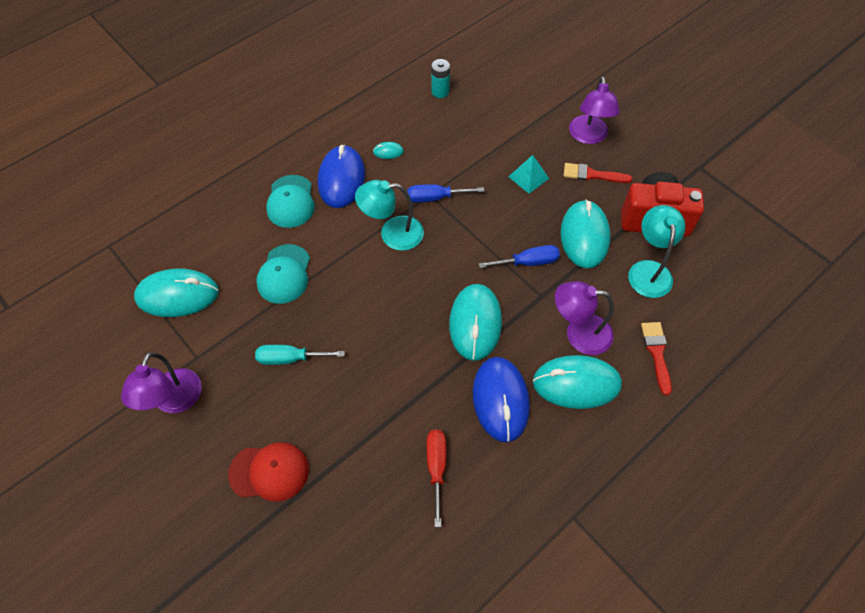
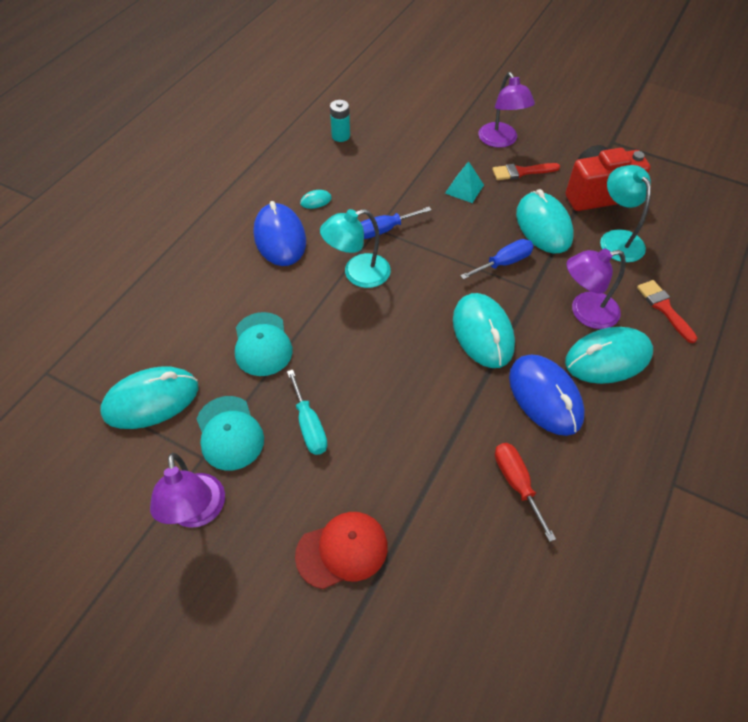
camera: 20 degrees left, 5 degrees down
(290, 201) = (236, 273): turquoise cap -> turquoise cap (229, 433)
(290, 358) = (309, 425): turquoise screwdriver -> turquoise screwdriver turned 90 degrees counterclockwise

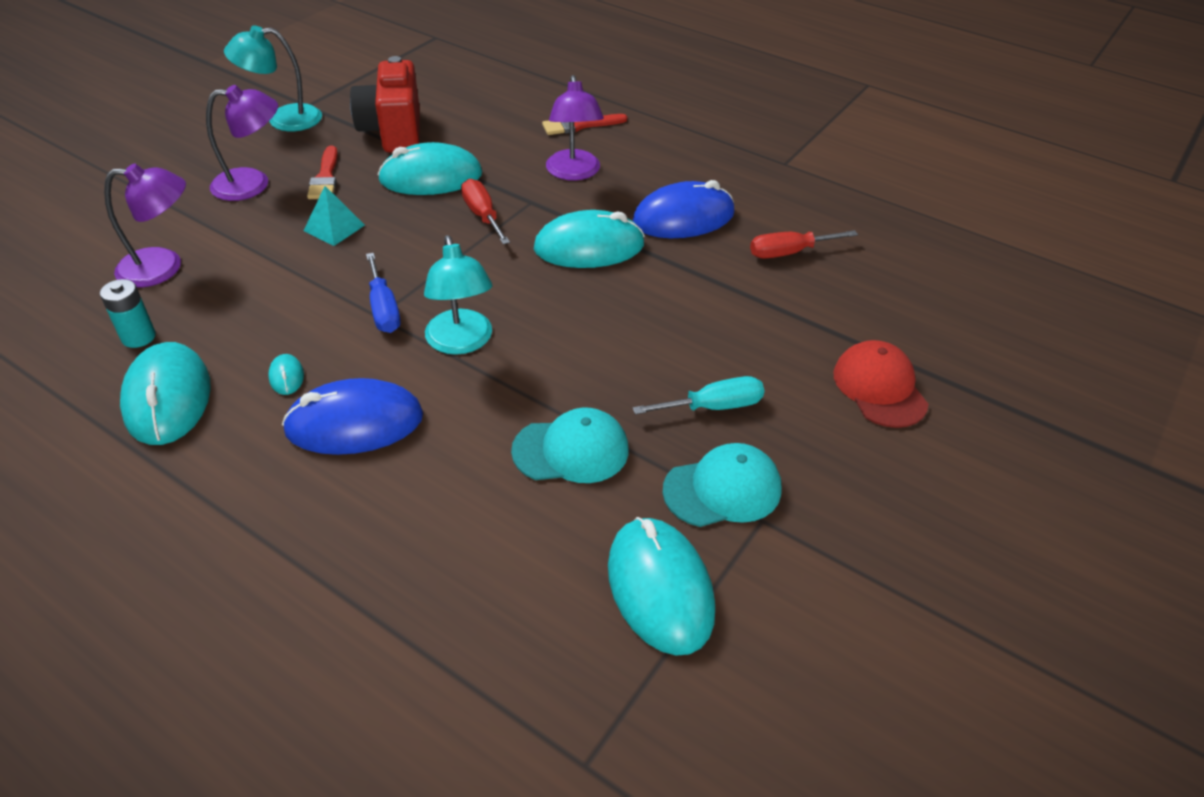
camera: 85 degrees left, 10 degrees down
(197, 512) = (845, 524): purple lamp -> purple lamp (163, 267)
(504, 263) = (482, 215): blue screwdriver -> red screwdriver
(607, 358) = (638, 170): turquoise mouse -> turquoise mouse (168, 398)
(617, 239) = (472, 133): turquoise lamp -> turquoise lamp (283, 119)

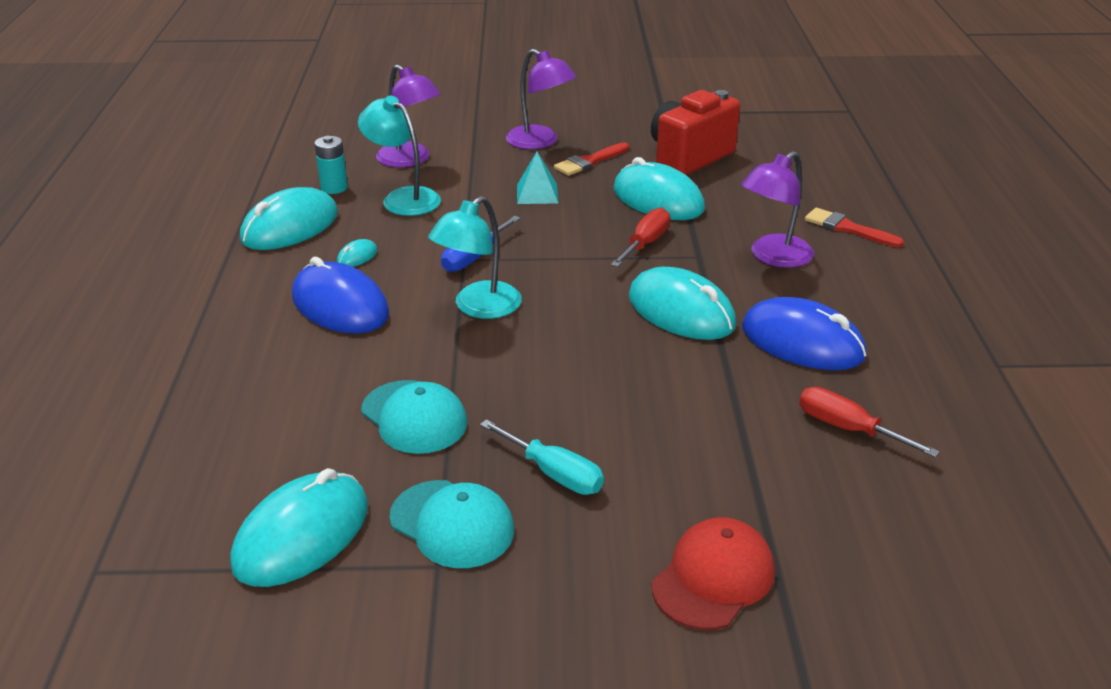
camera: 55 degrees right, 10 degrees down
(283, 119) = (631, 113): turquoise lamp -> turquoise lamp (403, 198)

